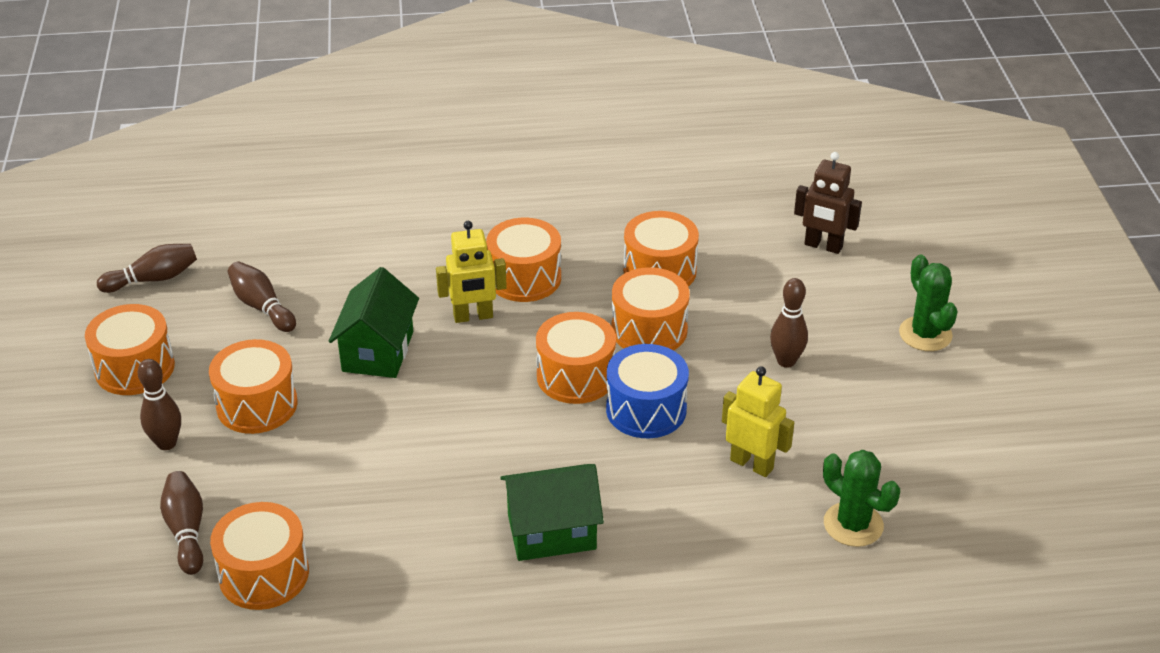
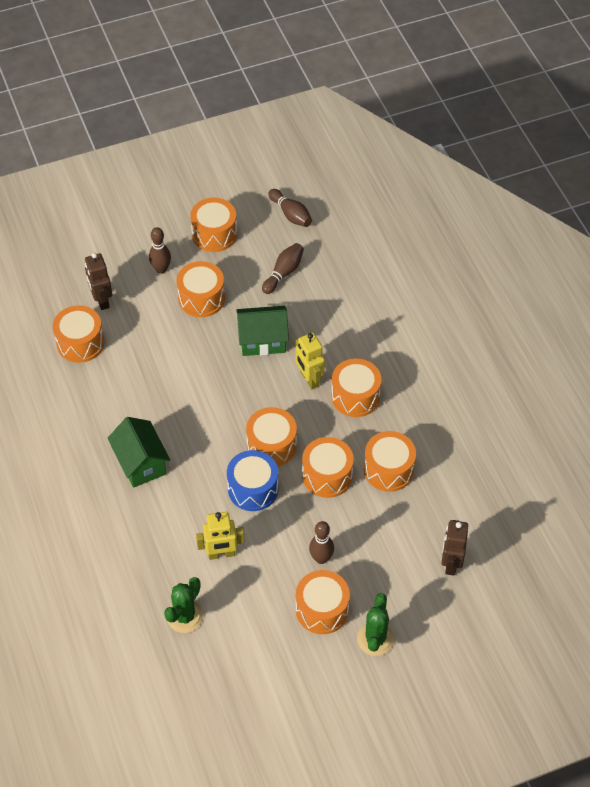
camera: 75 degrees right, 15 degrees up
(186, 531) = (101, 300): brown bowling pin -> brown robot
(752, 464) = (221, 554): yellow robot -> yellow robot turned 60 degrees clockwise
(870, 376) = (322, 609): none -> orange drum
(925, 334) = (375, 639): green cactus -> green cactus turned 45 degrees counterclockwise

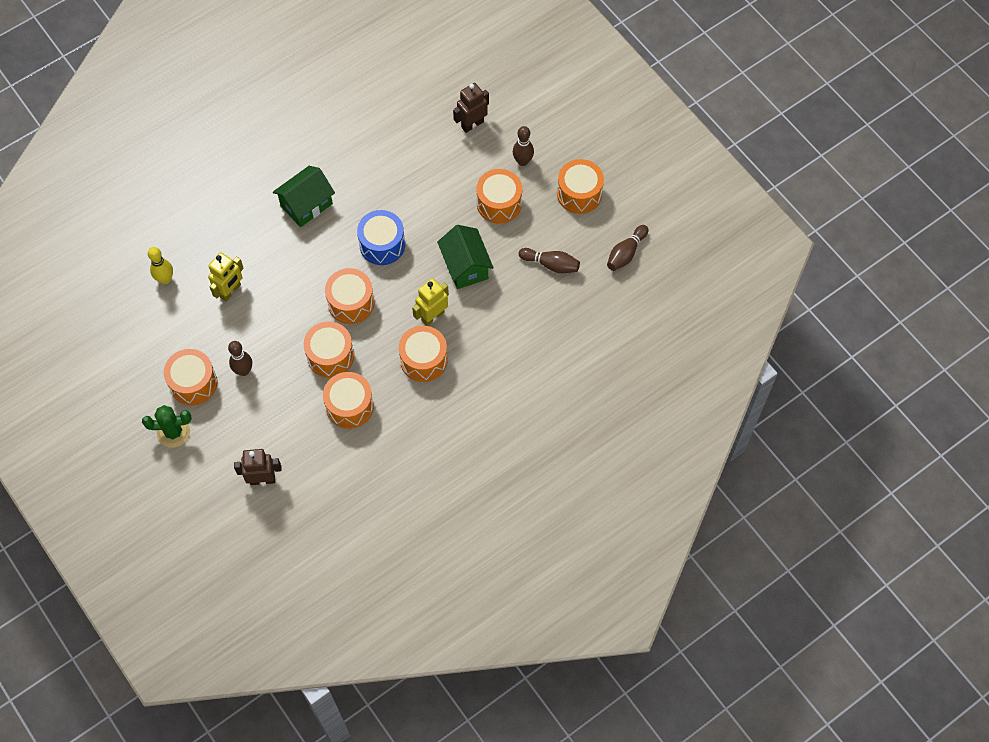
camera: 75 degrees right, 10 degrees up
(80, 343) = (420, 122): orange drum -> none
(185, 616) = (165, 279): green cactus -> yellow bowling pin
(221, 554) = (230, 291): yellow robot -> yellow robot turned 120 degrees counterclockwise
(253, 489) = (302, 299): blue drum -> blue drum (382, 244)

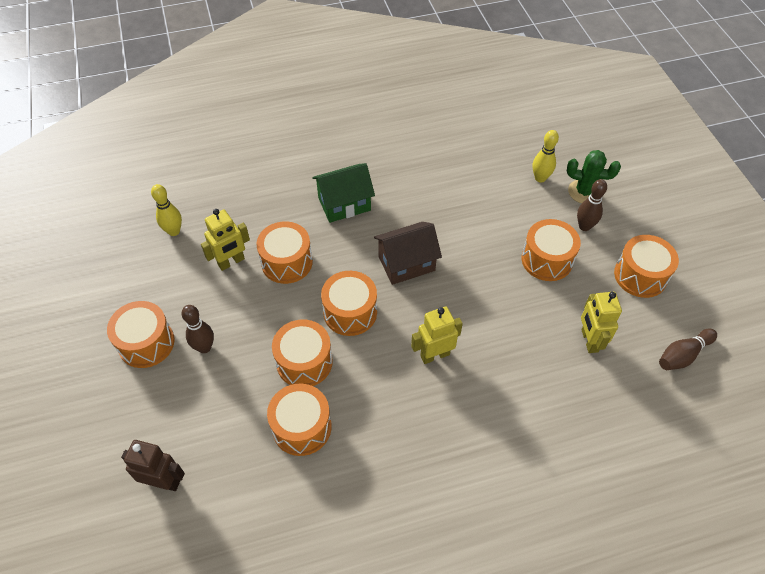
camera: 20 degrees right, 10 degrees down
(173, 432) = (97, 390): green cactus -> green cactus (584, 192)
(382, 244) = (406, 264): blue drum -> brown house
(423, 360) = (407, 401): orange drum -> orange drum (287, 262)
(465, 266) = (490, 313): green house -> none
(472, 124) = (540, 178): brown robot -> yellow bowling pin
(551, 264) = (589, 340): brown bowling pin -> yellow robot

